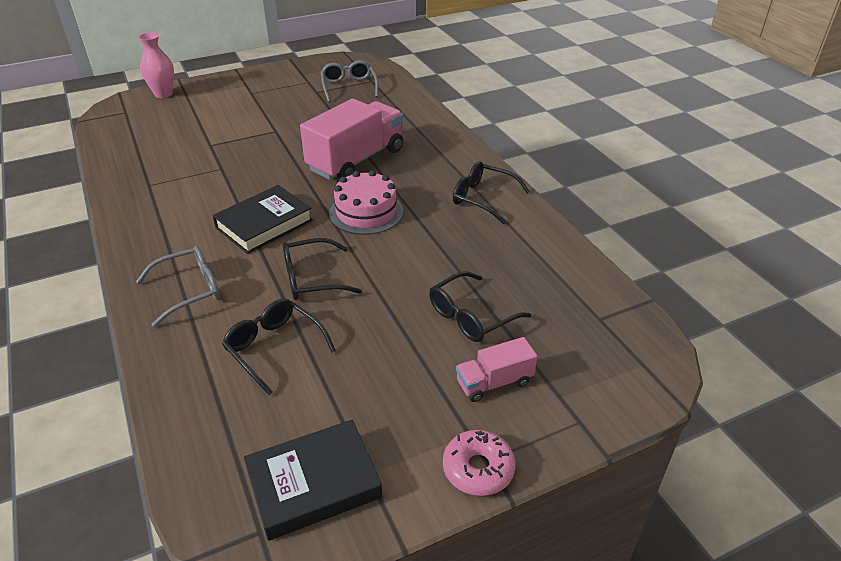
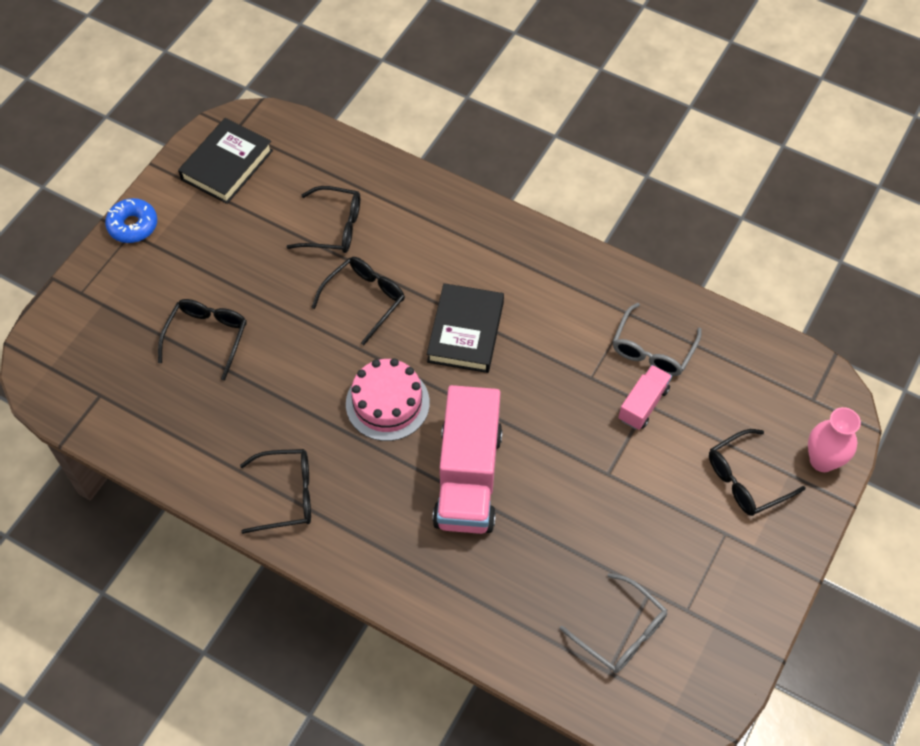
camera: 145 degrees right, 20 degrees up
(189, 290) = (448, 234): grey glasses -> grey glasses (652, 349)
(210, 102) = (746, 479): none -> black glasses
(478, 469) = (133, 225): pink donut -> blue donut
(494, 382) = (155, 289): pink truck -> pink truck (643, 404)

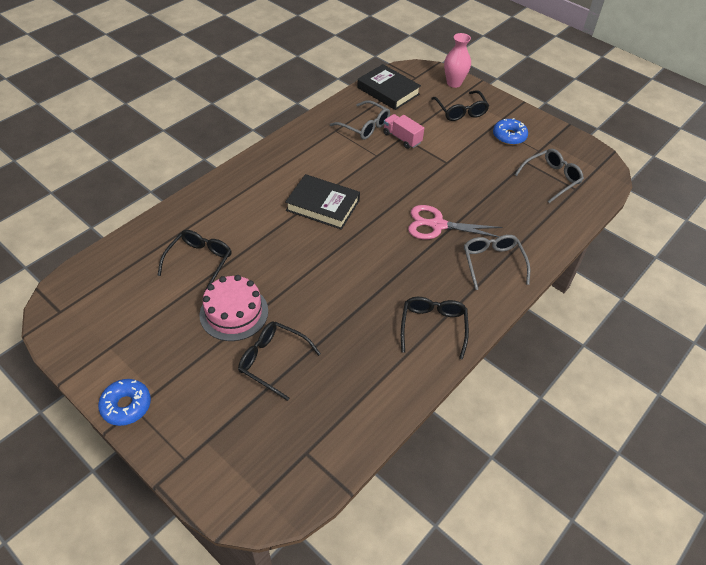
camera: 80 degrees left, 10 degrees down
(227, 165) = (96, 323): black book -> black book (388, 91)
(365, 299) = (275, 254): black glasses -> none
(387, 403) = (369, 256): pink cake -> pink cake (234, 313)
(413, 557) = (492, 263): none -> grey glasses
(468, 477) = (437, 225): pink truck -> pink scissors
(707, 560) = (509, 136): none -> blue donut

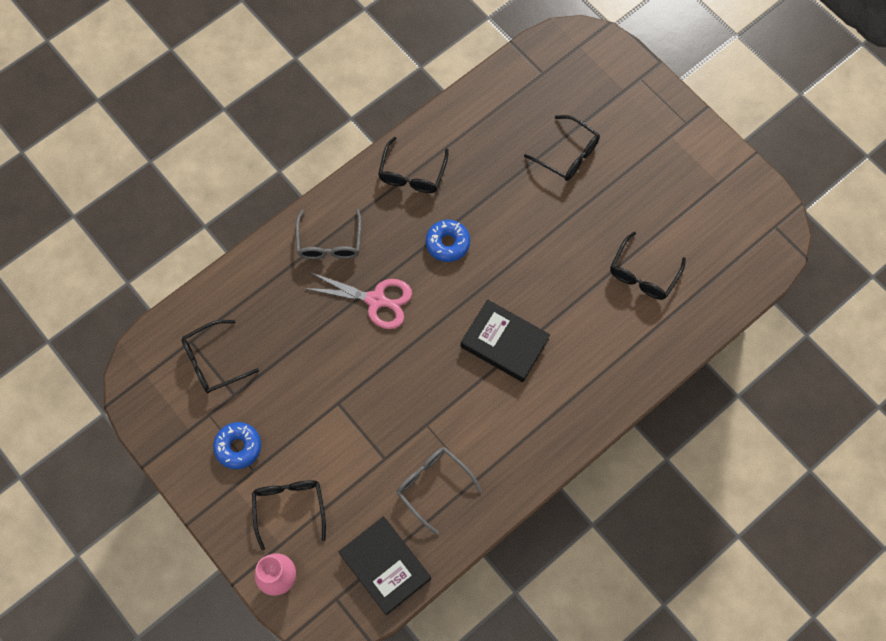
camera: 170 degrees left, 20 degrees up
(126, 405) = (694, 127): blue donut -> blue donut (447, 243)
(234, 313) = (605, 208): pink cake -> none
(402, 138) = (386, 456): pink truck -> none
(551, 179) = (213, 361): grey glasses -> black glasses

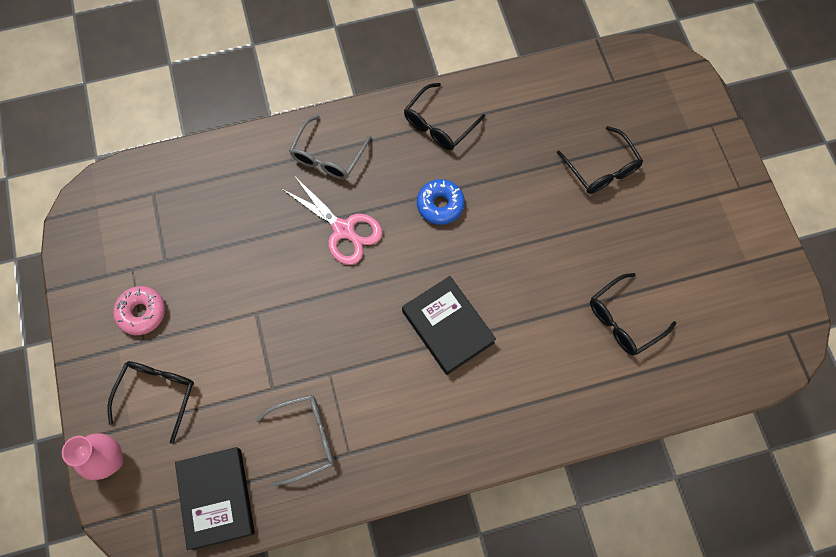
camera: 25 degrees right, 0 degrees up
(213, 361) = (163, 221): black glasses -> none
(238, 447) = (142, 312): blue donut -> pink donut
(433, 485) = (305, 438): grey glasses -> grey glasses turned 90 degrees clockwise

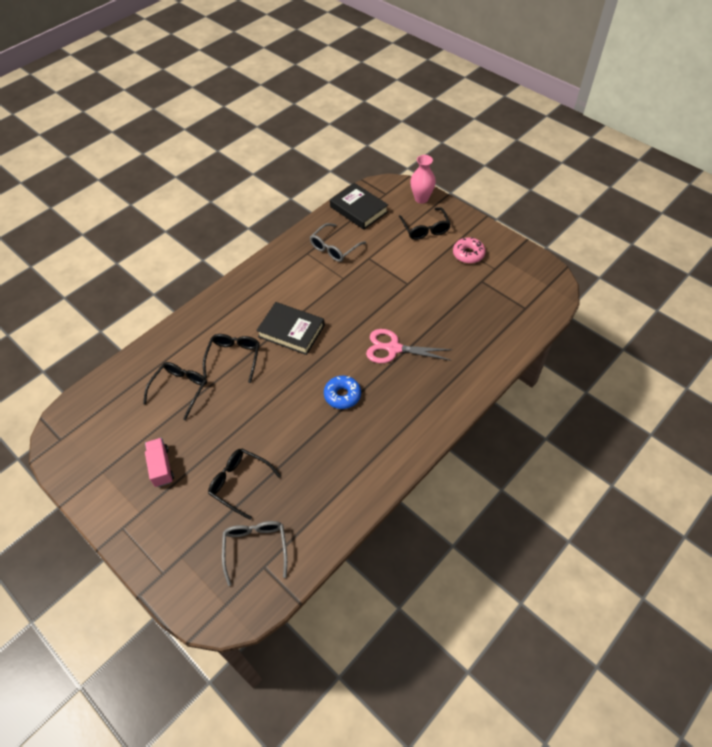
camera: 150 degrees right, 15 degrees down
(328, 156) = (440, 385): grey glasses -> grey glasses (255, 548)
(439, 124) = (381, 449): black glasses -> black glasses (234, 358)
(679, 232) = (161, 467): none -> pink truck

